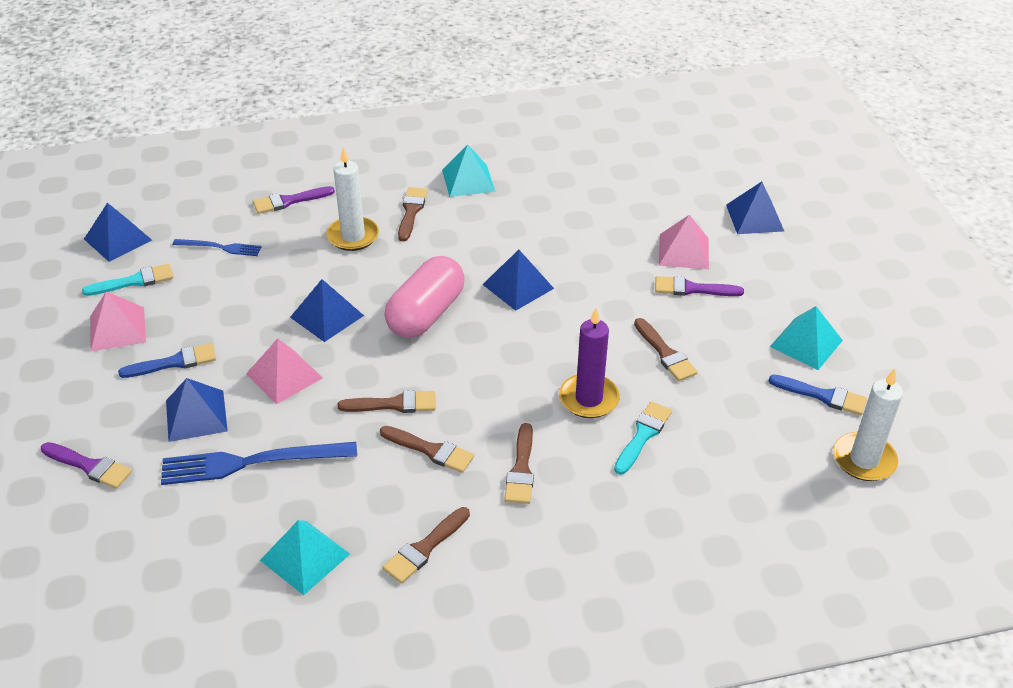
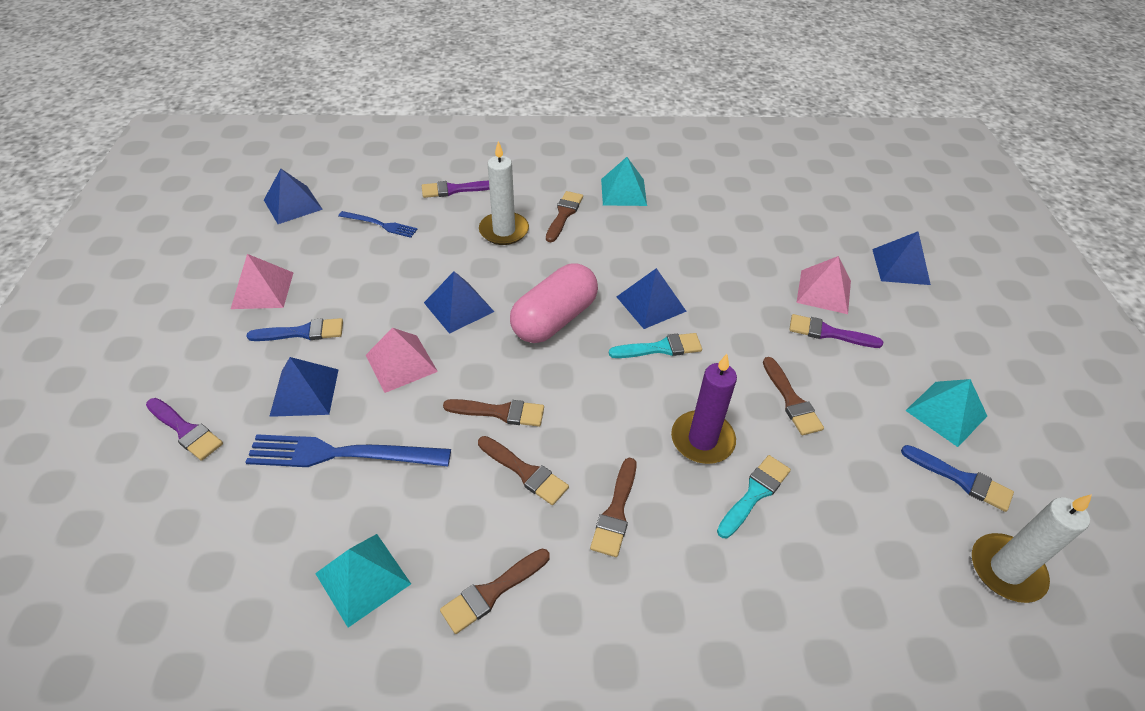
camera: 10 degrees right, 5 degrees up
(134, 281) = (293, 246): turquoise brush -> turquoise brush (660, 348)

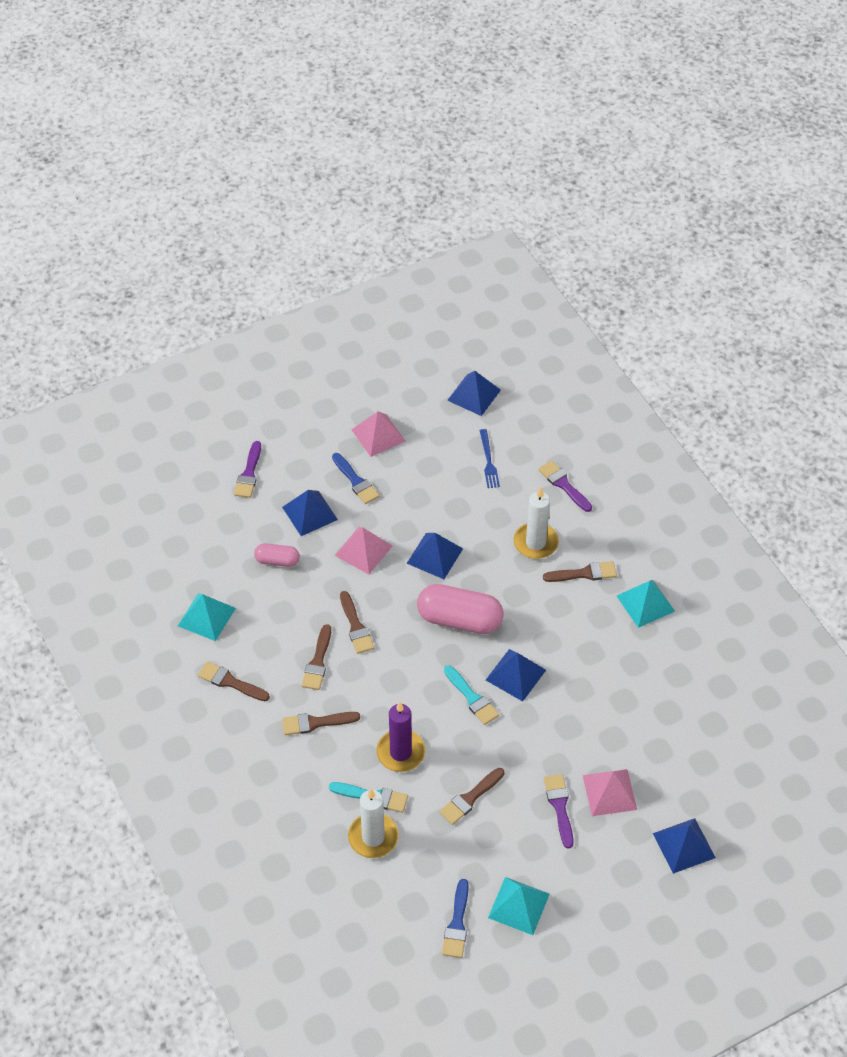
camera: 65 degrees right, 5 degrees up
(343, 454) = (277, 561): blue fork -> pink capsule
(1006, 570) = (392, 960): white candle -> white candle (373, 837)

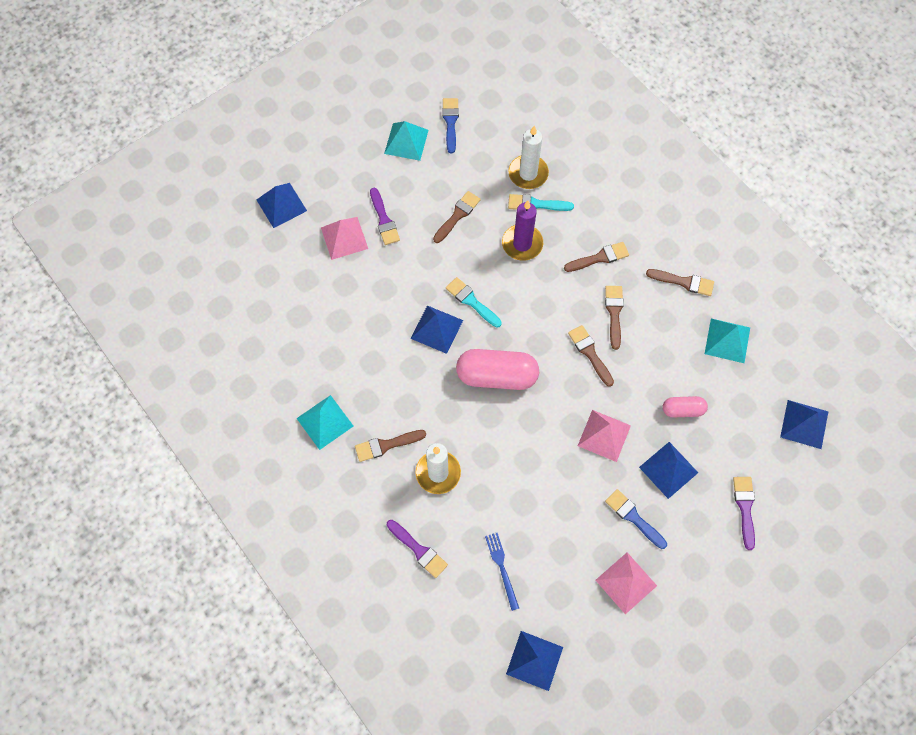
camera: 170 degrees right, 15 degrees up
(434, 556) = (534, 441): blue pyramid -> blue pyramid (804, 424)

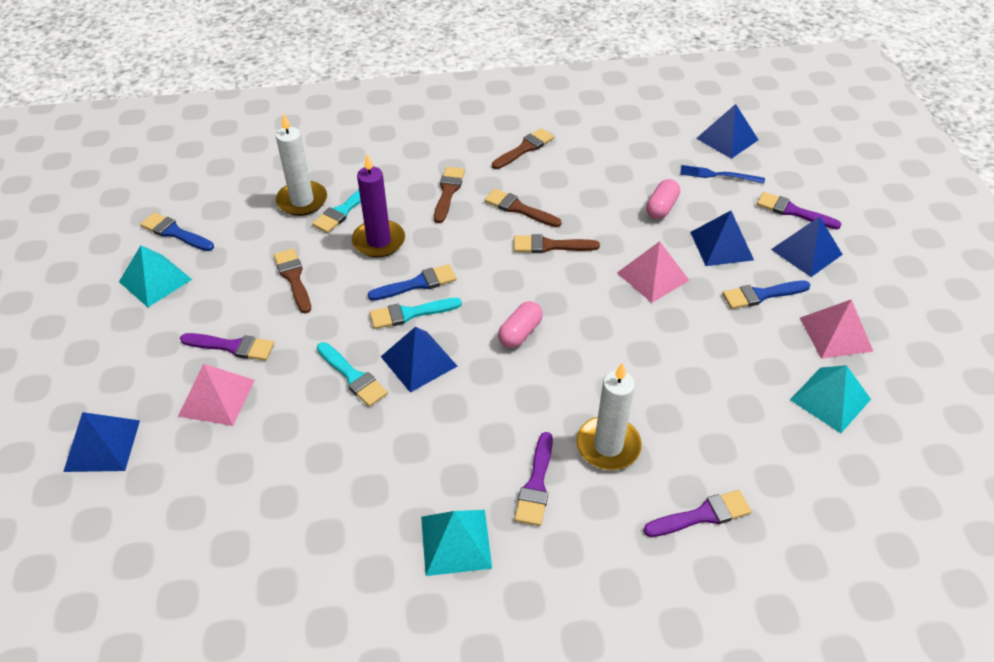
camera: 60 degrees left, 20 degrees down
(386, 445) = (536, 484): brown brush -> purple brush
(402, 300) = (353, 377): none -> turquoise brush
(497, 376) = (520, 333): pink capsule -> pink capsule, size x0.53
(499, 290) = (417, 284): none -> blue brush
(502, 568) = (768, 437): blue fork -> blue fork (719, 175)
(534, 660) = (901, 459): blue pyramid -> blue pyramid (806, 252)
(727, 340) = (608, 148): turquoise pyramid -> turquoise pyramid (830, 399)

